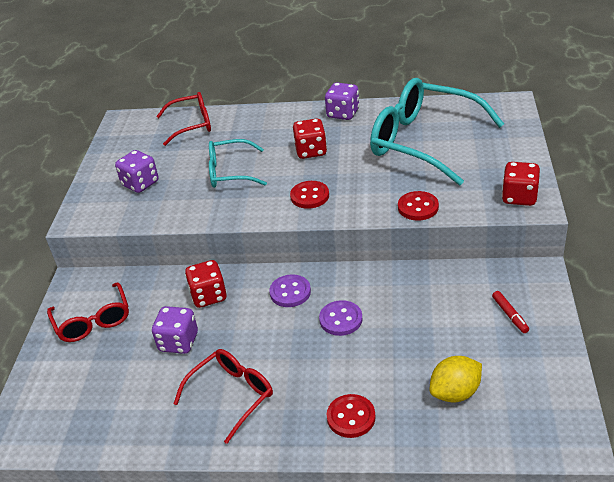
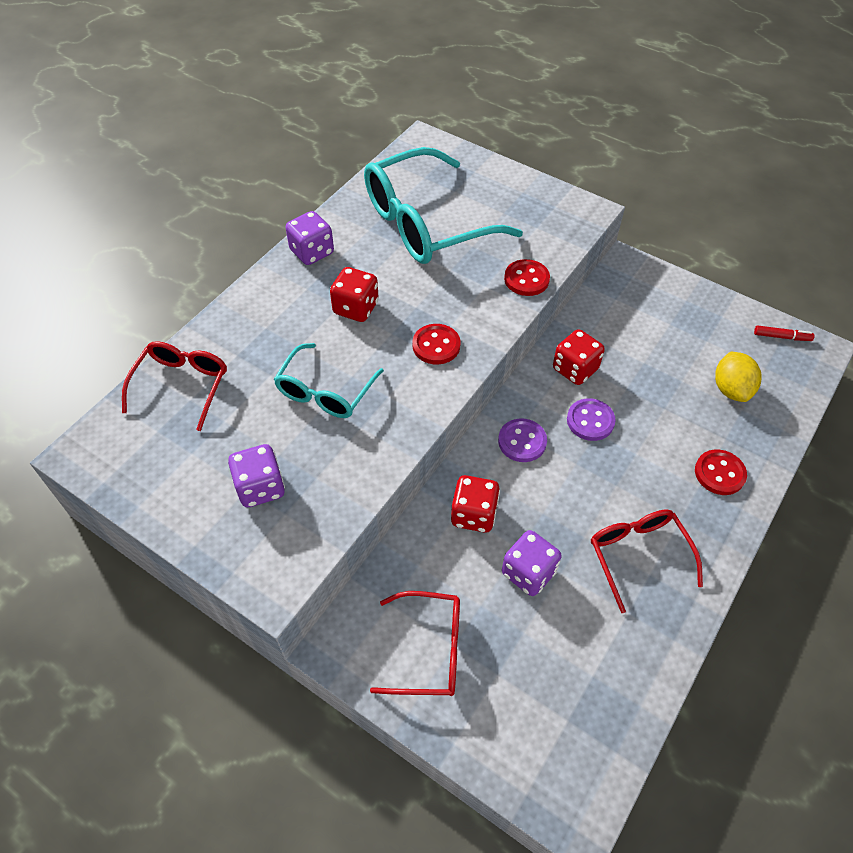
camera: 65 degrees left, 15 degrees up
(510, 315) = (664, 308): red marker -> red marker (782, 337)
(519, 197) = (568, 212): red dice -> red dice (575, 369)

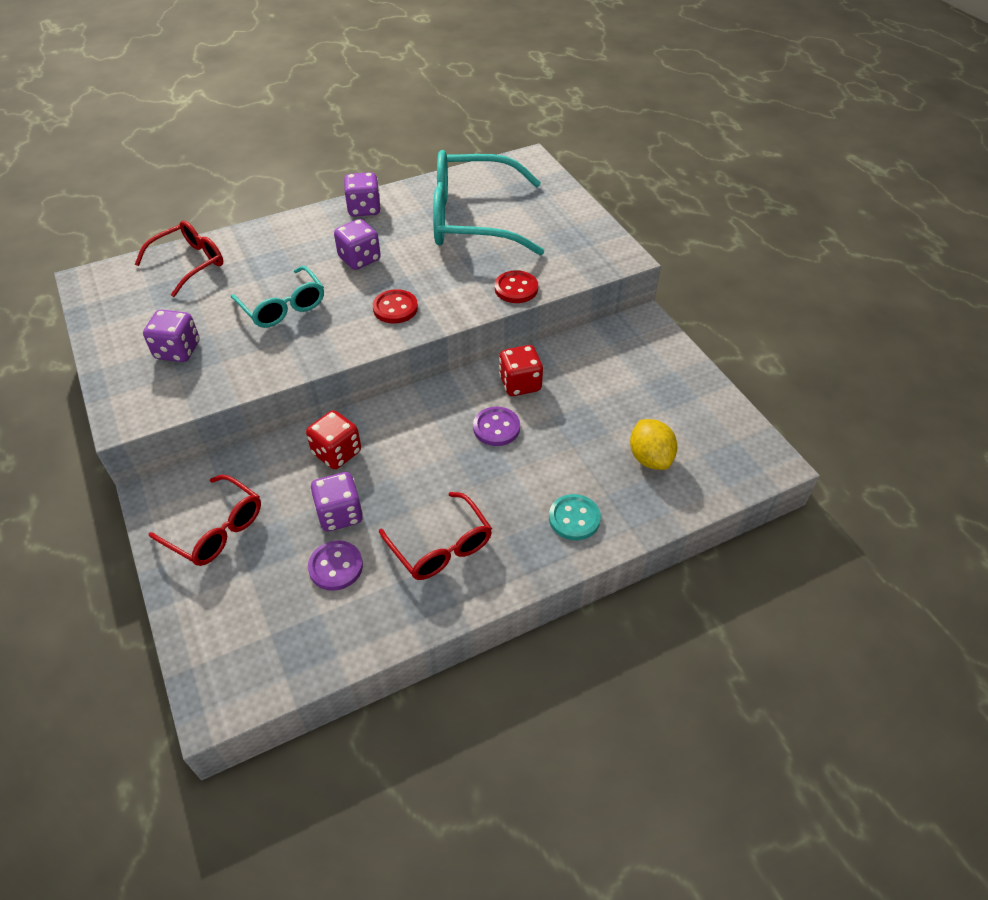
camera: 30 degrees right, 5 degrees down
(325, 391) = (283, 306): turquoise glasses -> turquoise glasses turned 90 degrees counterclockwise
(356, 308) = (359, 259): red dice -> purple dice
(522, 441) = (424, 418): purple button -> purple button (336, 566)
(638, 556) = (441, 546): red glasses -> red glasses turned 135 degrees clockwise
(719, 473) = (574, 518): red button -> turquoise button
(731, 389) = (650, 458): yellow lemon -> yellow lemon turned 45 degrees counterclockwise
(782, 337) = (743, 437): red marker -> none

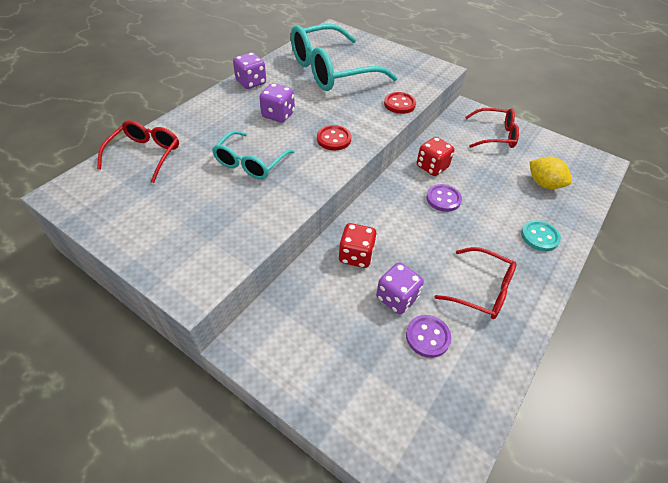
camera: 30 degrees left, 0 degrees up
(178, 350) = (193, 222): purple dice -> none
(216, 529) = (316, 351): red glasses -> red glasses (494, 135)
(283, 306) = (250, 163): turquoise glasses -> turquoise glasses turned 90 degrees clockwise

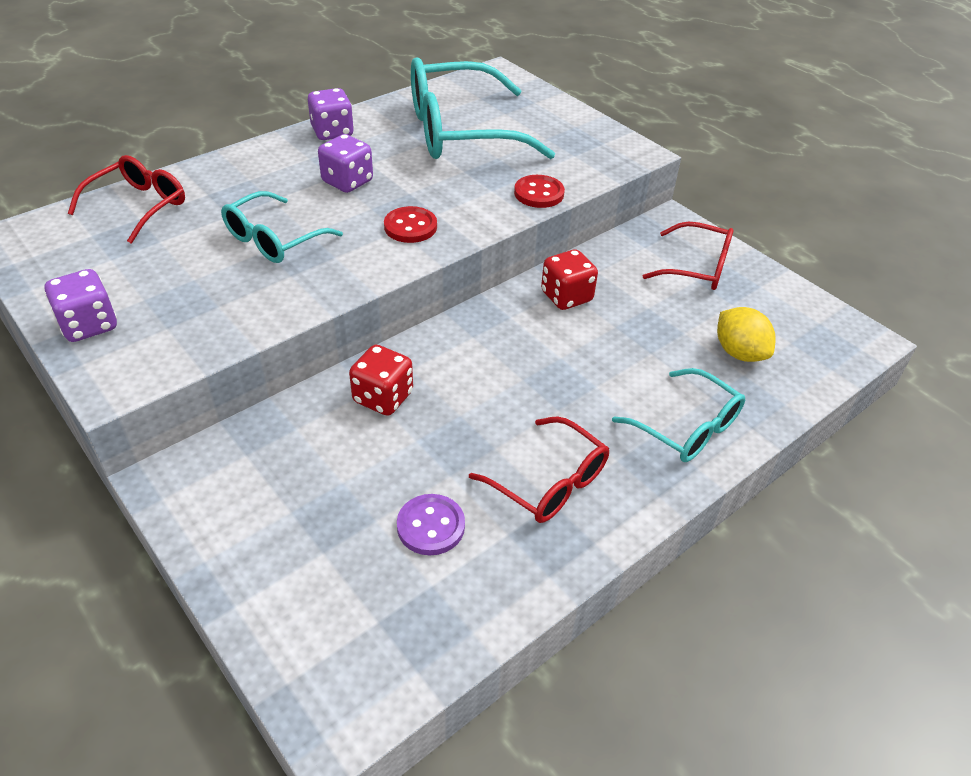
camera: 15 degrees right, 5 degrees down
(396, 298) = (413, 465): purple dice -> purple dice (89, 325)
(443, 199) = (559, 345): purple button -> none
(539, 237) = (686, 427): turquoise button -> turquoise glasses

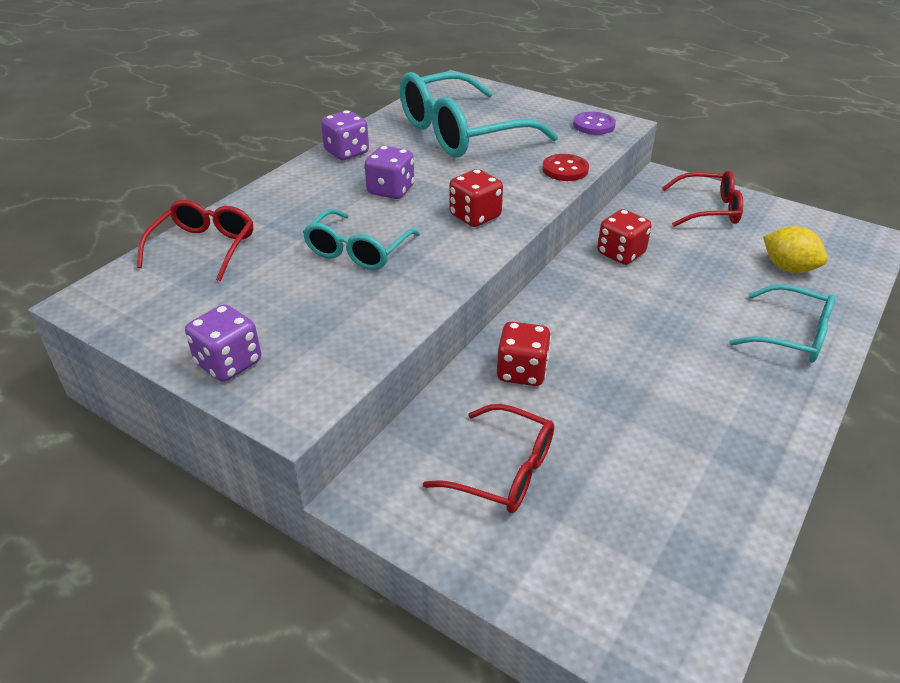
camera: 15 degrees left, 5 degrees down
(410, 227) = (475, 216): red button -> red dice
(431, 526) = (640, 471): purple button -> purple button (593, 125)
(548, 482) = (713, 407): red glasses -> red glasses (503, 470)

